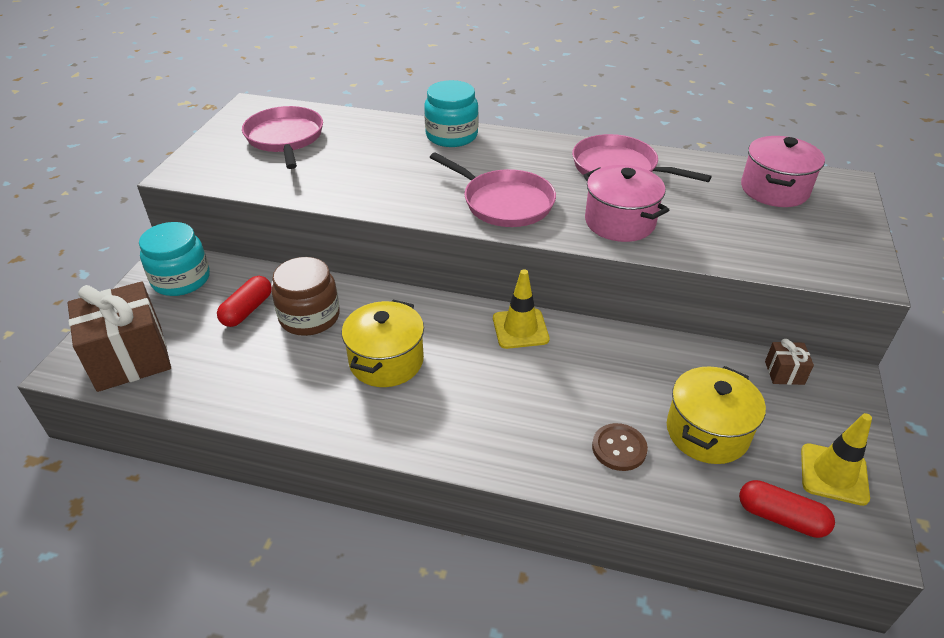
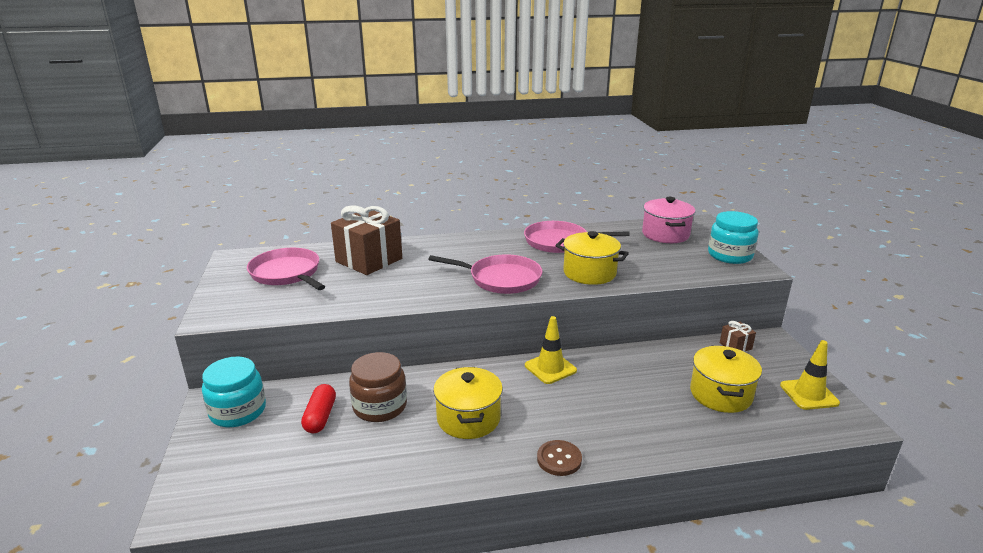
camera: 25 degrees left, 15 degrees down
(130, 358) = (236, 486): brown gift -> brown gift (369, 260)
(451, 136) = (423, 246): turquoise jar -> turquoise jar (730, 255)
(619, 222) = (589, 273): pink pot -> yellow pot
(619, 448) = (676, 422): brown button -> brown button (559, 459)
(781, 517) = (802, 429): red capsule -> none

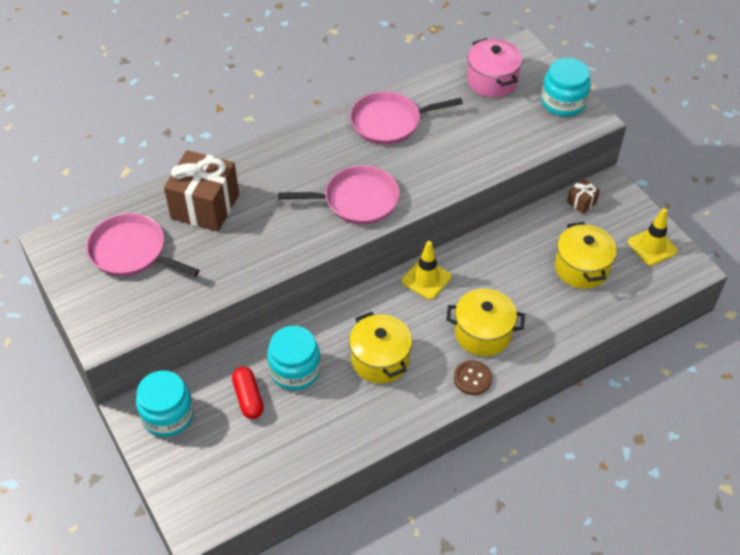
camera: 20 degrees left, 25 degrees up
(380, 406) = (295, 370): brown jar -> turquoise jar
(589, 273) = (438, 167): yellow pot -> yellow pot (483, 333)

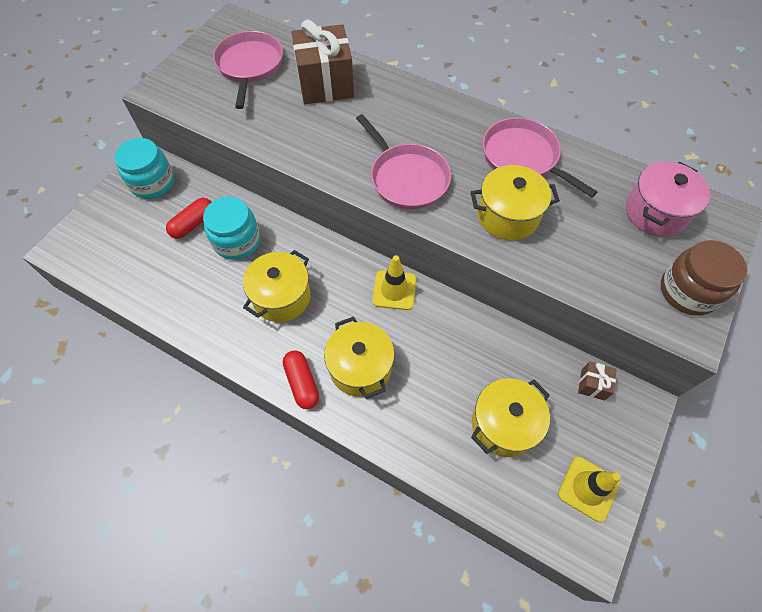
camera: 60 degrees right, 10 degrees up
(438, 159) = (507, 216): none -> yellow pot
(472, 378) = (302, 383): brown button -> red capsule
(563, 102) = (688, 291): turquoise jar -> brown jar

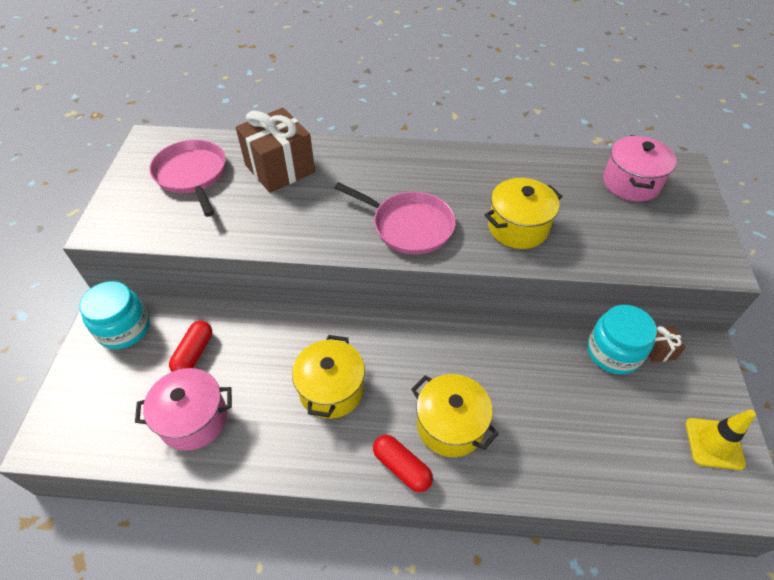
camera: 25 degrees left, 10 degrees down
(167, 276) = (193, 419): none -> pink pot
(237, 241) = (252, 352): turquoise jar -> turquoise jar (613, 352)
(394, 290) = (438, 338): yellow traffic cone -> none
(504, 424) = (610, 419): yellow pot -> none
(522, 157) = (498, 174): pink pan -> none
(688, 291) = (697, 235): brown jar -> none

